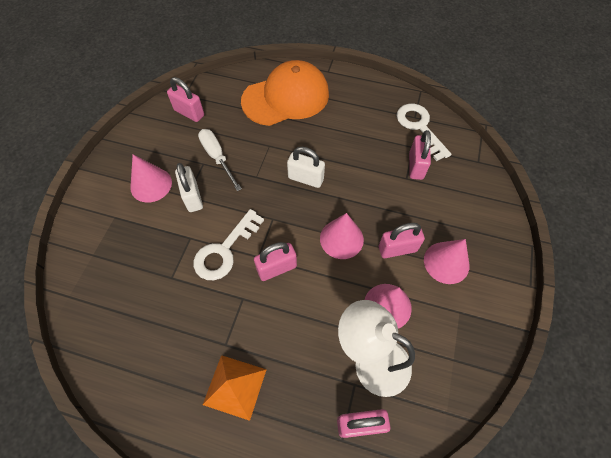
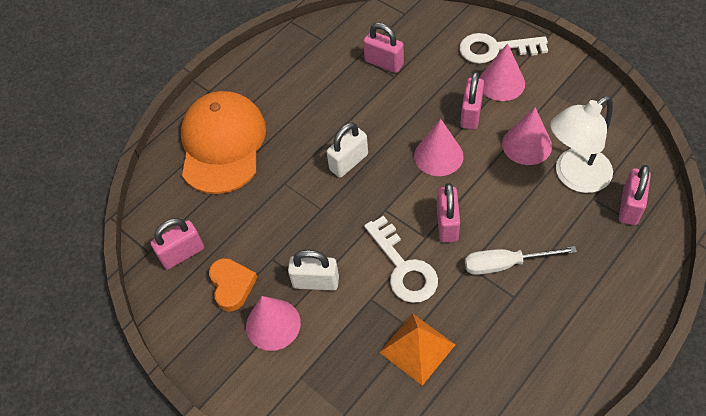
camera: 60 degrees left, 5 degrees down
(174, 149) = (232, 285): none -> orange heart
(217, 157) = (271, 240): white screwdriver -> white screwdriver (505, 264)
(235, 387) = (562, 300): orange pyramid -> orange pyramid (417, 348)
(419, 127) = (338, 41): white key -> white key (495, 49)

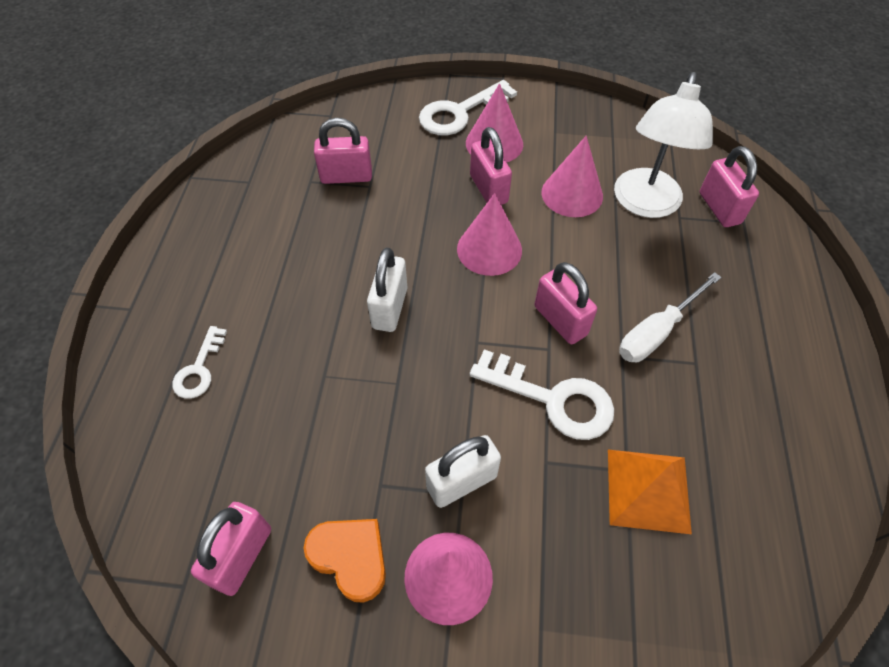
camera: 40 degrees left, 0 degrees up
(222, 144) = (199, 369): orange cap -> white key

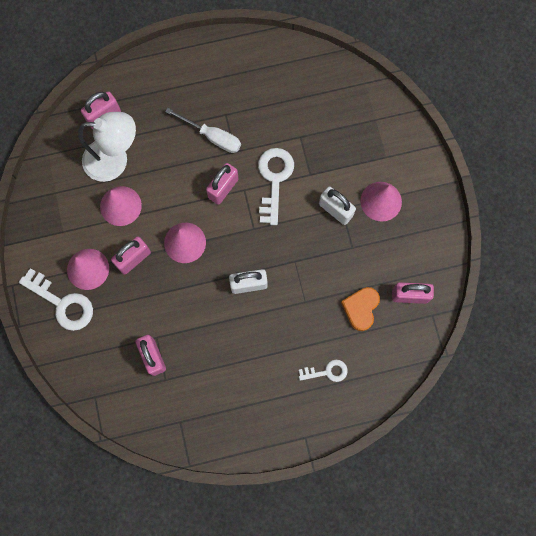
camera: 110 degrees left, 20 degrees up
(350, 557) = (390, 247): orange heart -> orange heart (361, 308)
(648, 490) = (306, 125): orange pyramid -> none

